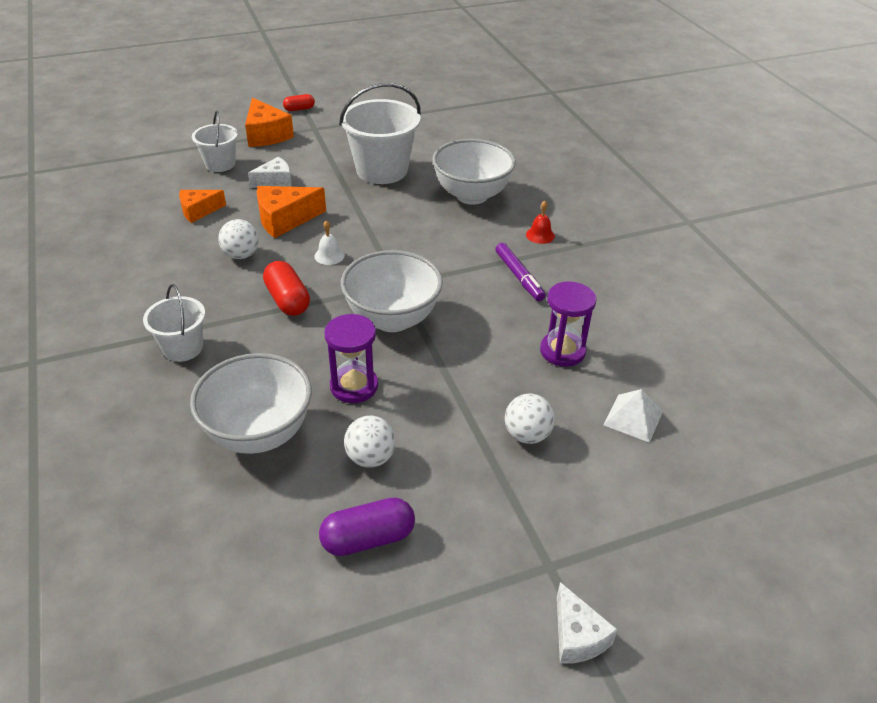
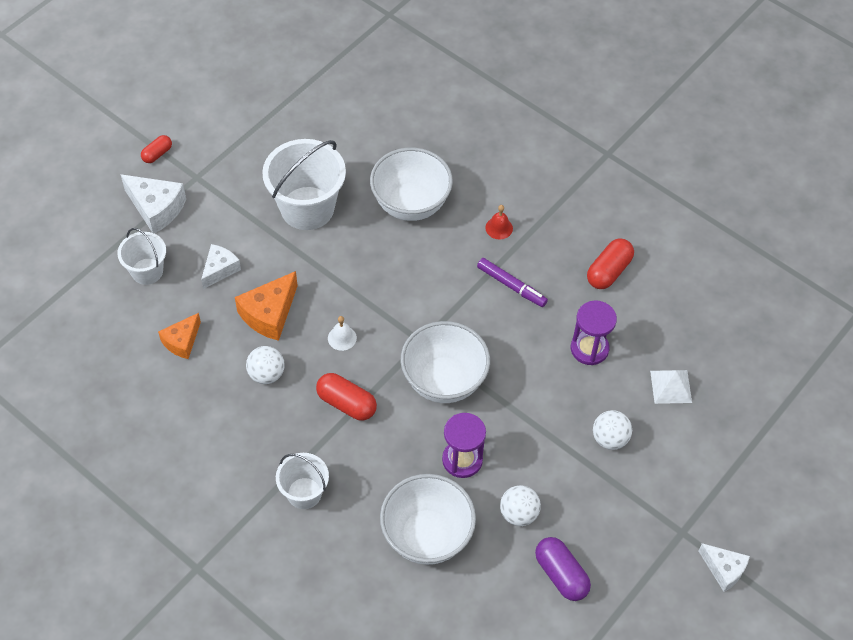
camera: 30 degrees left, 15 degrees up
(266, 135) = (156, 208): orange cheese -> white cheese
(368, 538) = (561, 574): purple capsule -> purple capsule turned 75 degrees counterclockwise
(628, 301) = (608, 271): none -> red capsule

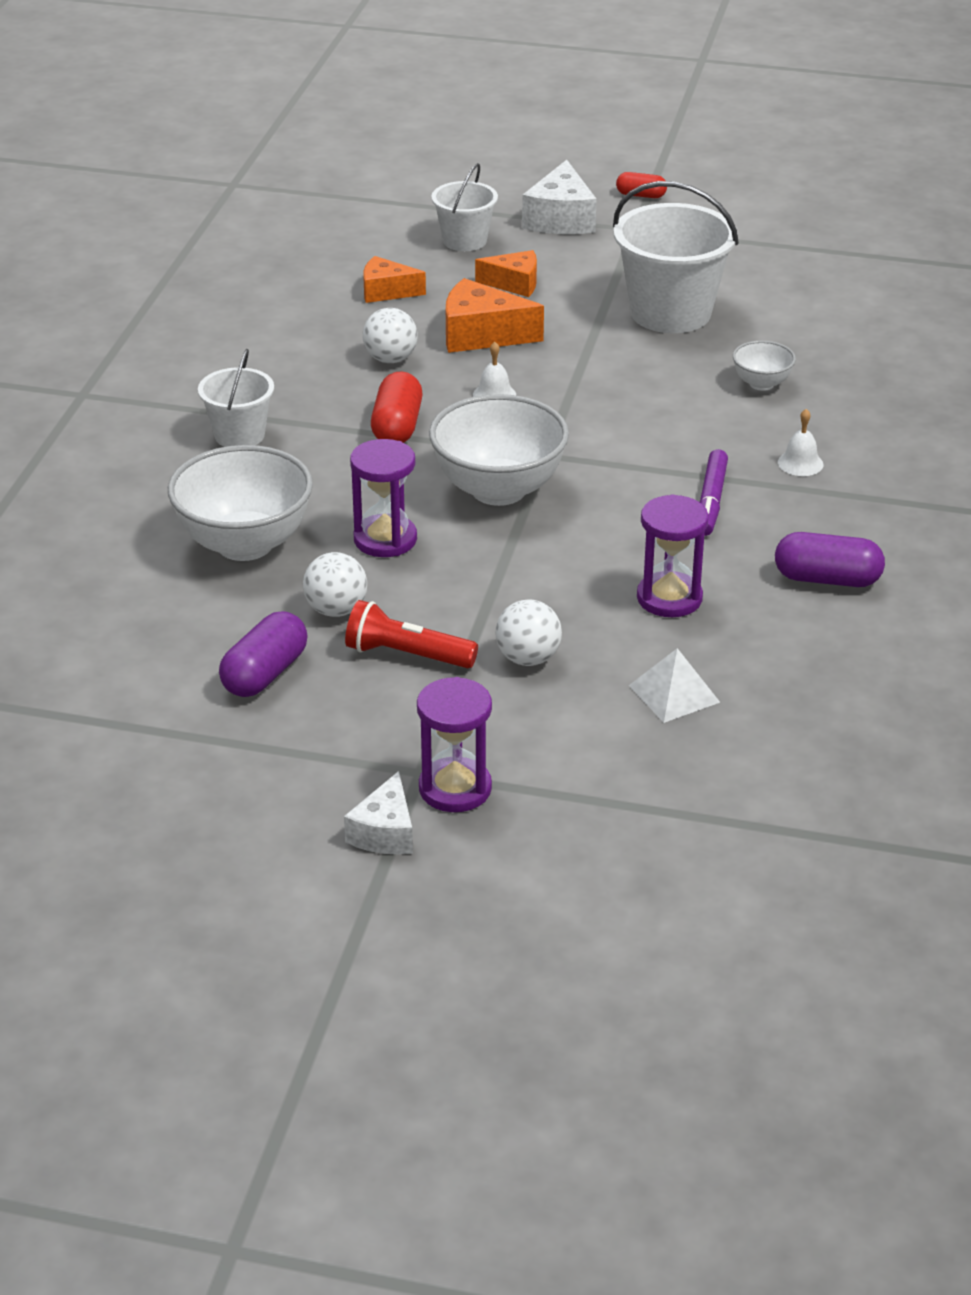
camera: 65 degrees right, 20 degrees down
(220, 269) = (514, 284): white cheese -> orange cheese
(411, 204) = (761, 384): white bowl -> white bowl, size x0.49
(499, 228) = (800, 463): red bell -> white bell
(578, 495) = (406, 655): none -> red flashlight
(608, 271) = (827, 579): red capsule -> purple capsule
(703, 521) = (455, 788): none -> purple hourglass

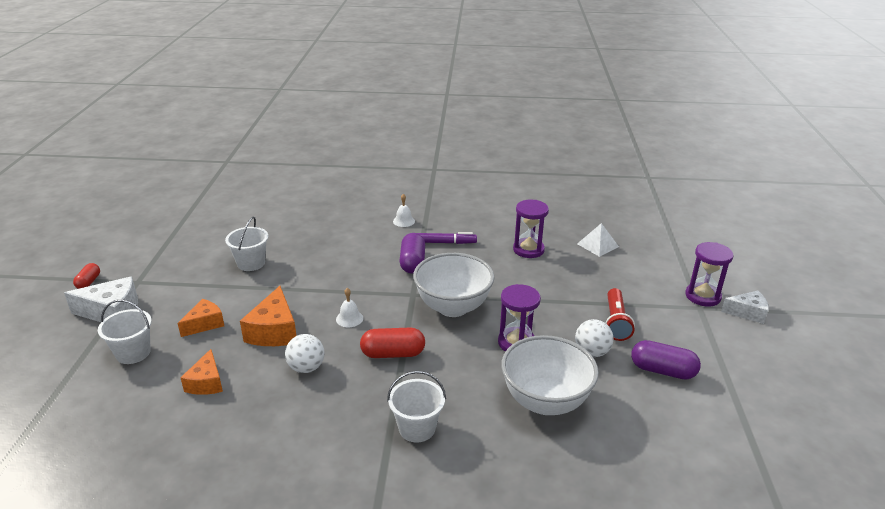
camera: 100 degrees left, 5 degrees down
(514, 284) = (205, 324): orange cheese -> orange cheese turned 45 degrees clockwise
(528, 658) = (596, 284): white ball -> none
(670, 313) = (251, 263): white bucket -> white bucket, size x0.57
(761, 384) = (330, 233): white bowl -> none
(827, 579) = (496, 213): purple capsule -> purple capsule (412, 262)

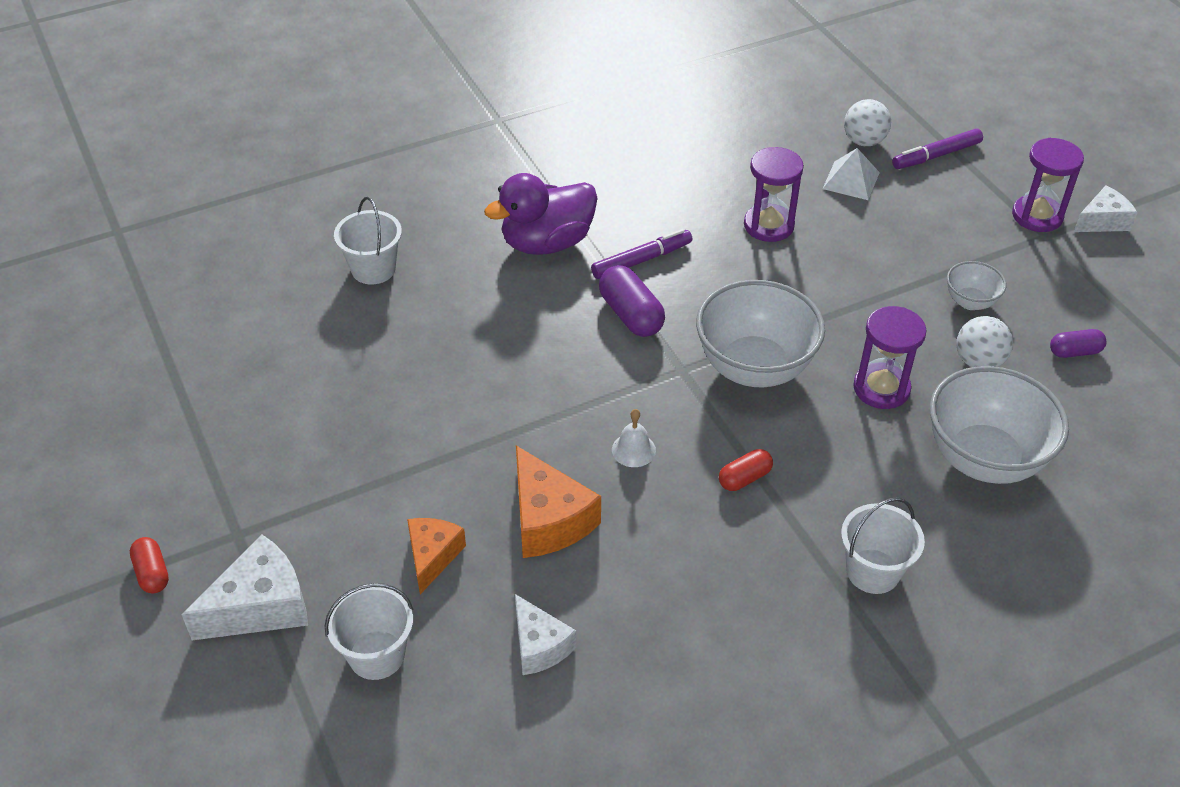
camera: 30 degrees left, 15 degrees up
(206, 382) = (539, 645): orange cheese -> white cheese
(251, 263) = (388, 419): white bucket -> white bucket (373, 269)
(306, 368) = (652, 555): white ball -> white ball (864, 141)
(393, 353) = (744, 478): red capsule -> red capsule, size x0.61
(404, 221) = (547, 243): white bell -> purple duck
(615, 322) = (970, 302): red flashlight -> white bowl
(662, 370) = (1074, 352): purple capsule -> purple capsule, size x0.61
(663, 249) = (936, 155): none -> purple marker

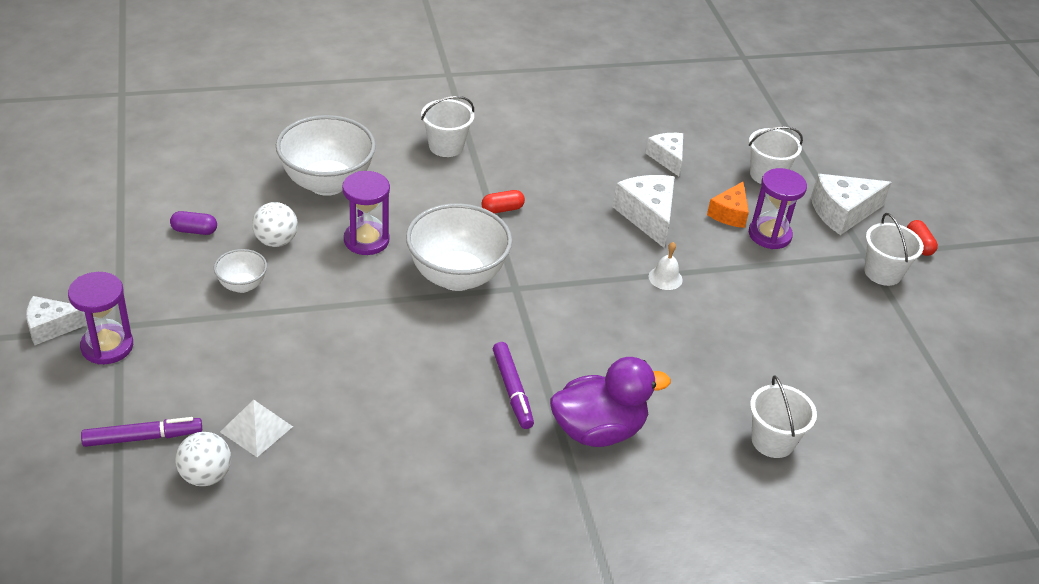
camera: 170 degrees left, 5 degrees down
(217, 509) = (883, 272): none -> white bucket
(548, 519) = (647, 216): orange cheese -> white cheese
(631, 315) = (541, 341): purple capsule -> none
(633, 450) = (575, 243): white bell -> white bell (665, 278)
(641, 260) = (512, 390): purple marker -> purple marker turned 90 degrees counterclockwise
(768, 225) = (372, 398): purple hourglass -> purple hourglass (769, 235)

